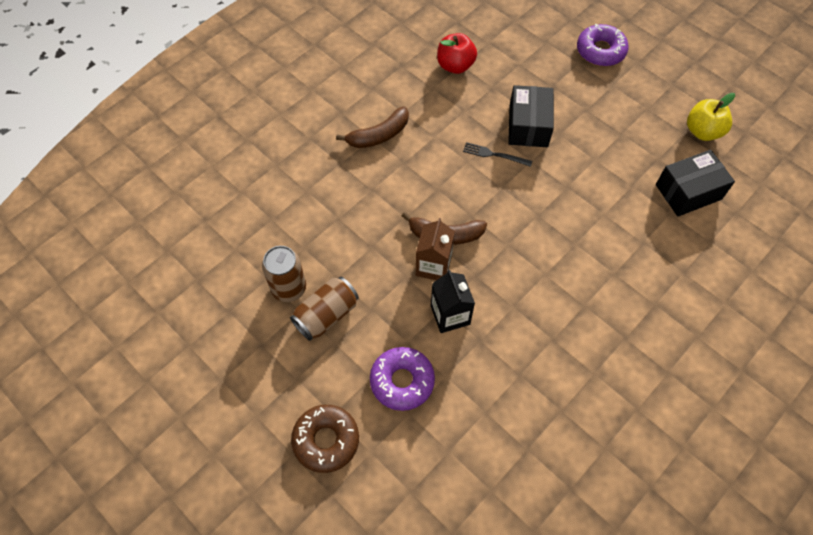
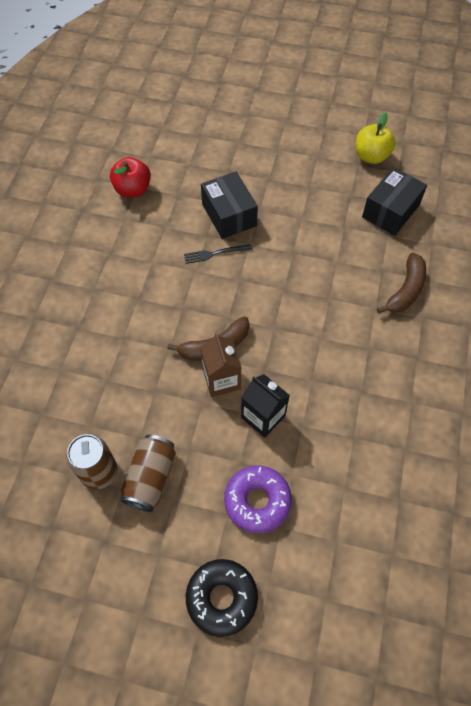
camera: 30 degrees left, 0 degrees up
(326, 440) = (222, 598): brown donut -> black donut
(379, 135) = (100, 284): brown banana -> brown banana (405, 290)
(600, 51) = (250, 124): purple donut -> none

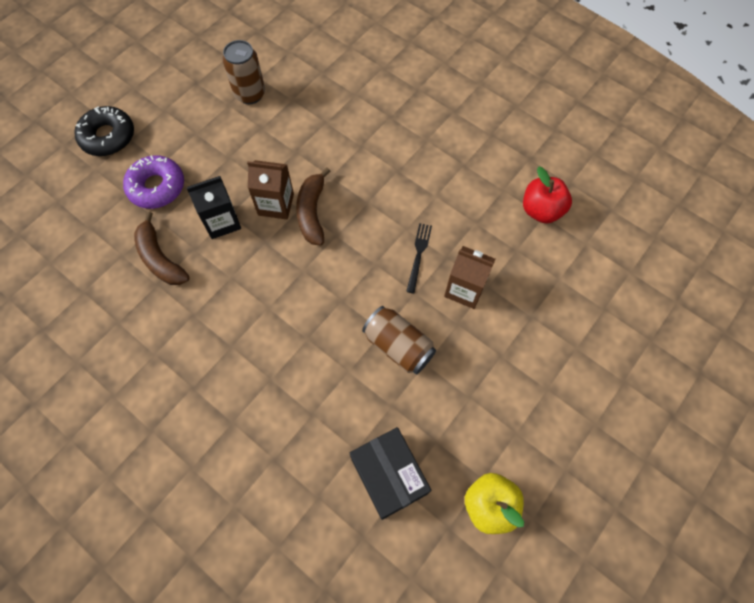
camera: 115 degrees right, 5 degrees up
(150, 478) = (223, 124): brown can -> brown can (398, 346)
(229, 215) = (465, 289): black box -> brown carton
(405, 290) = (273, 425): brown banana -> brown banana (160, 258)

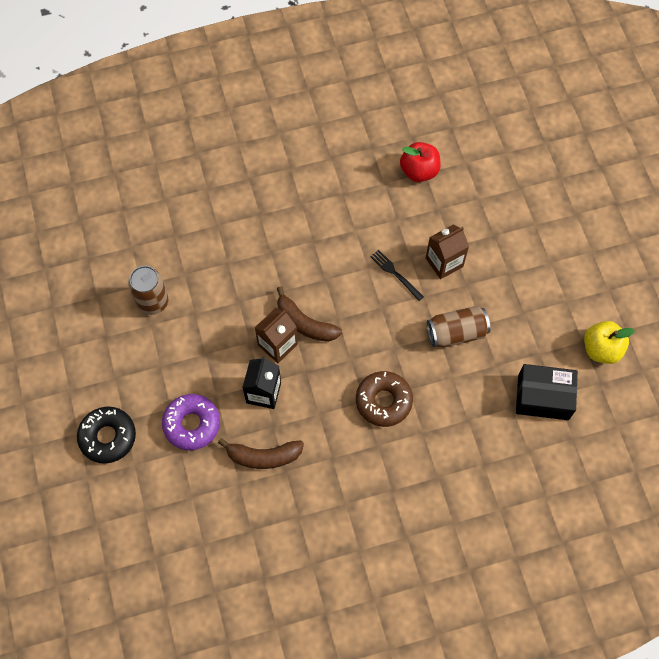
camera: 55 degrees left, 0 degrees up
(280, 324) = (383, 401): none -> brown donut

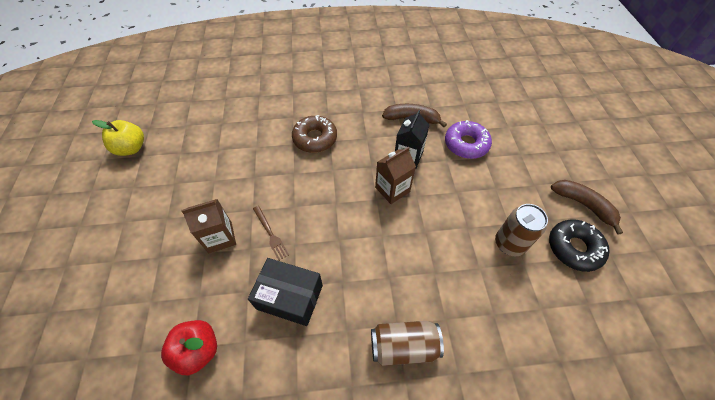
camera: 170 degrees left, 10 degrees down
(108, 437) = (532, 145): black donut -> black donut (574, 248)
(305, 323) = (365, 203): brown banana -> brown banana (583, 205)
(395, 274) = (270, 234): black fork -> brown fork
(456, 333) = (238, 176): brown can -> brown can (403, 346)
(543, 397) = (196, 125): black box -> black box (290, 297)

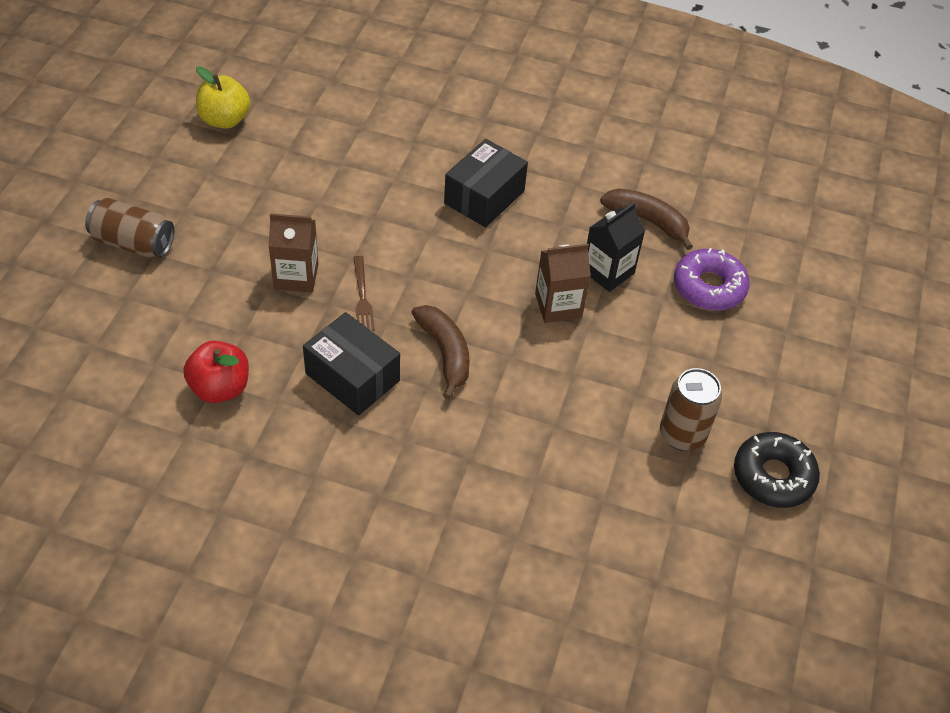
camera: 20 degrees right, 5 degrees down
(315, 138) = (484, 197): brown donut -> black box
(403, 346) = (465, 484): brown can -> brown can (133, 243)
(583, 205) = (832, 433): brown banana -> brown banana (445, 353)

